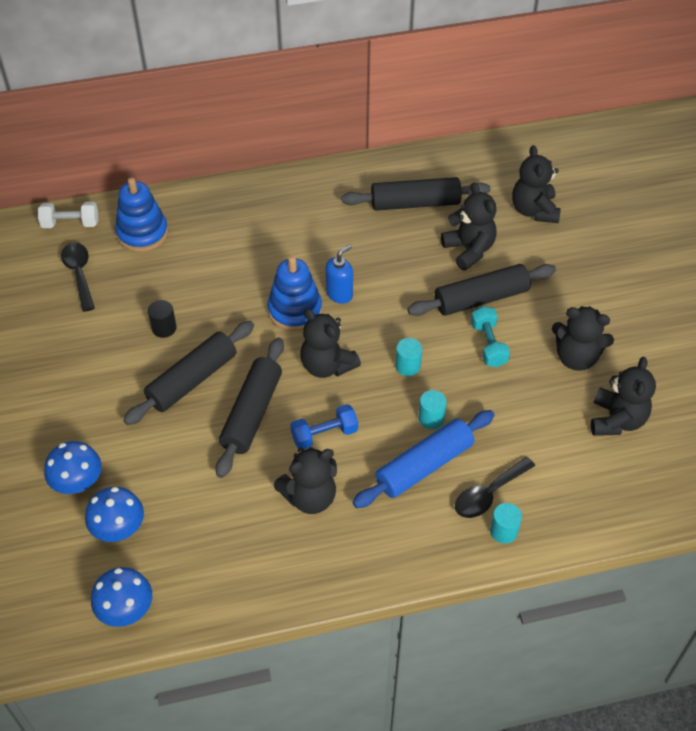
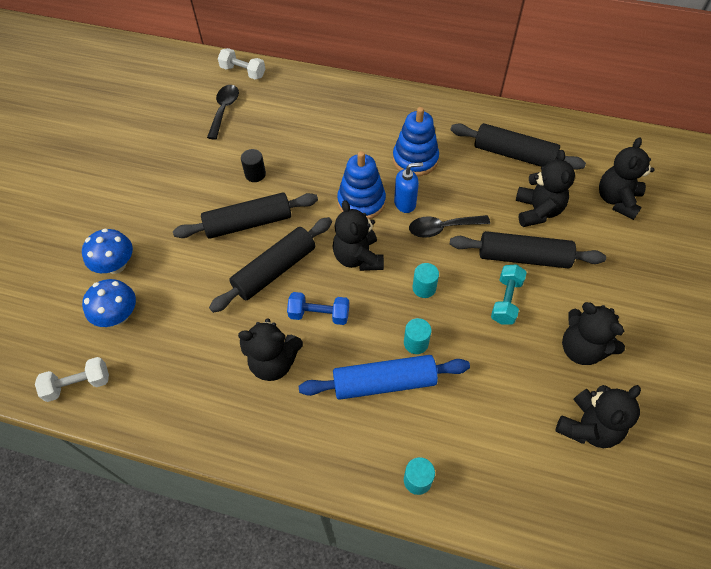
camera: 30 degrees right, 5 degrees up
(126, 610) = (78, 384): blue mushroom -> white dumbbell
(142, 233) = (287, 97): blue stacking toy -> blue stacking toy (415, 159)
(488, 494) = (425, 437): black spoon -> black spoon (442, 228)

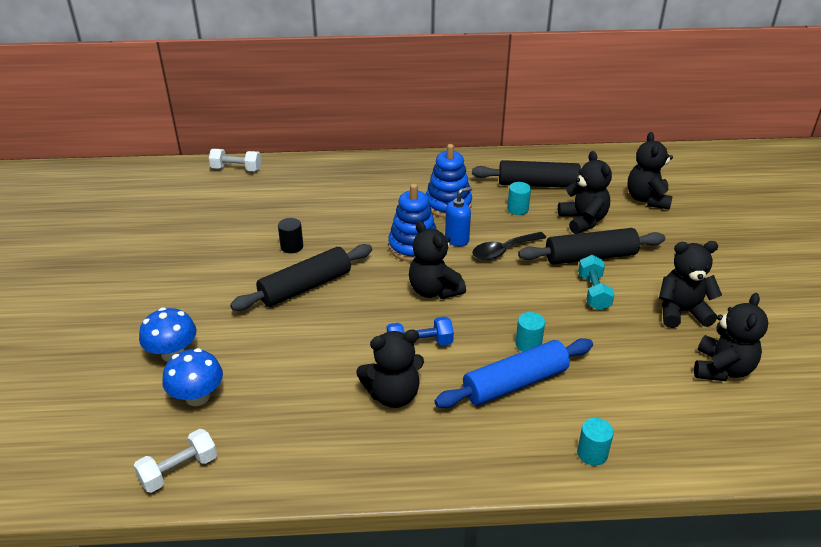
camera: 20 degrees left, 20 degrees down
(224, 110) = (231, 202): black spoon -> none
(275, 270) = (354, 319): black rolling pin -> none
(424, 288) = (512, 300): turquoise cylinder -> turquoise cylinder (517, 209)
(581, 348) = (681, 312): black teddy bear -> black teddy bear turned 150 degrees clockwise

